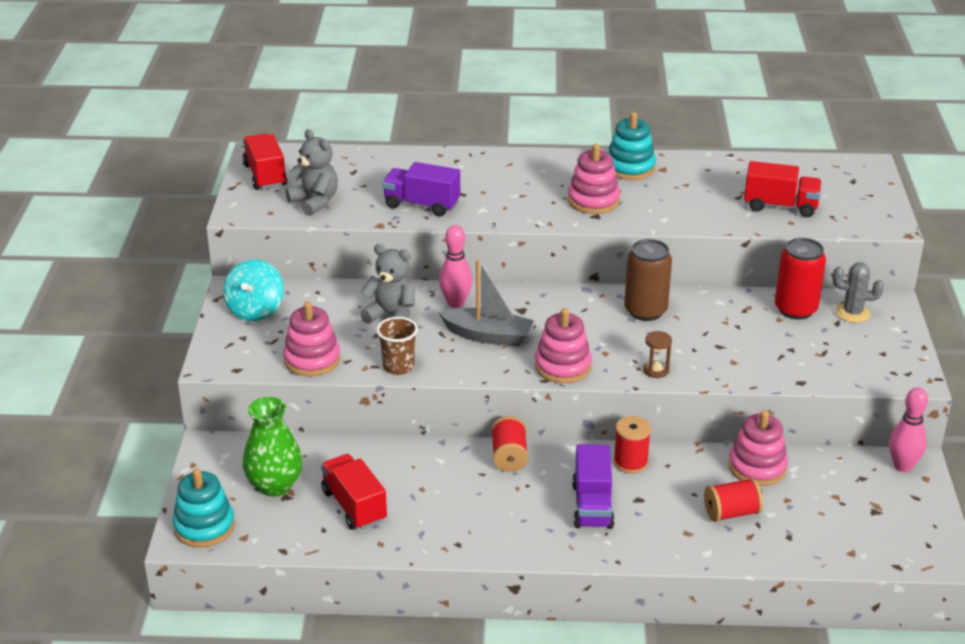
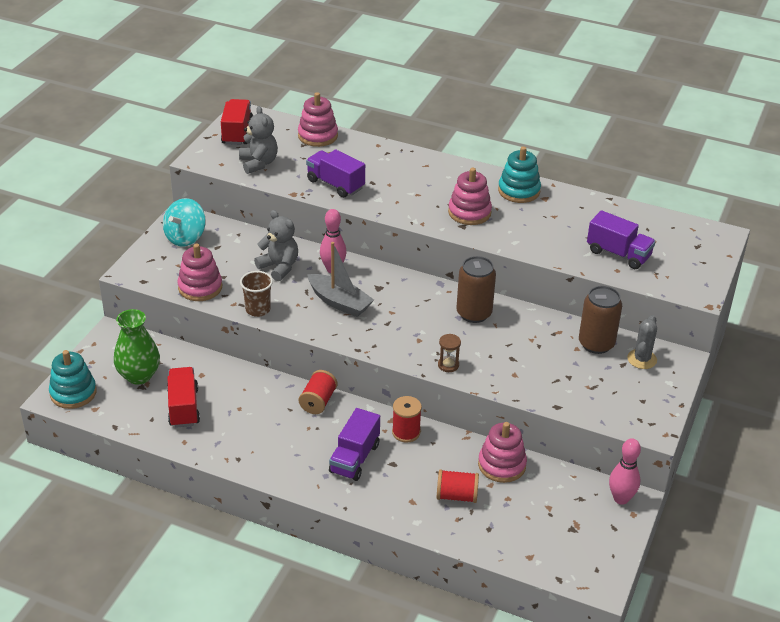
camera: 20 degrees right, 5 degrees up
(562, 366) = (379, 342): pink stacking toy -> pink stacking toy (318, 136)
(780, 206) = (618, 254): red truck -> purple truck
(795, 309) = (596, 344): red can -> brown can
(852, 313) = (642, 359): grey cactus -> grey cactus turned 75 degrees clockwise

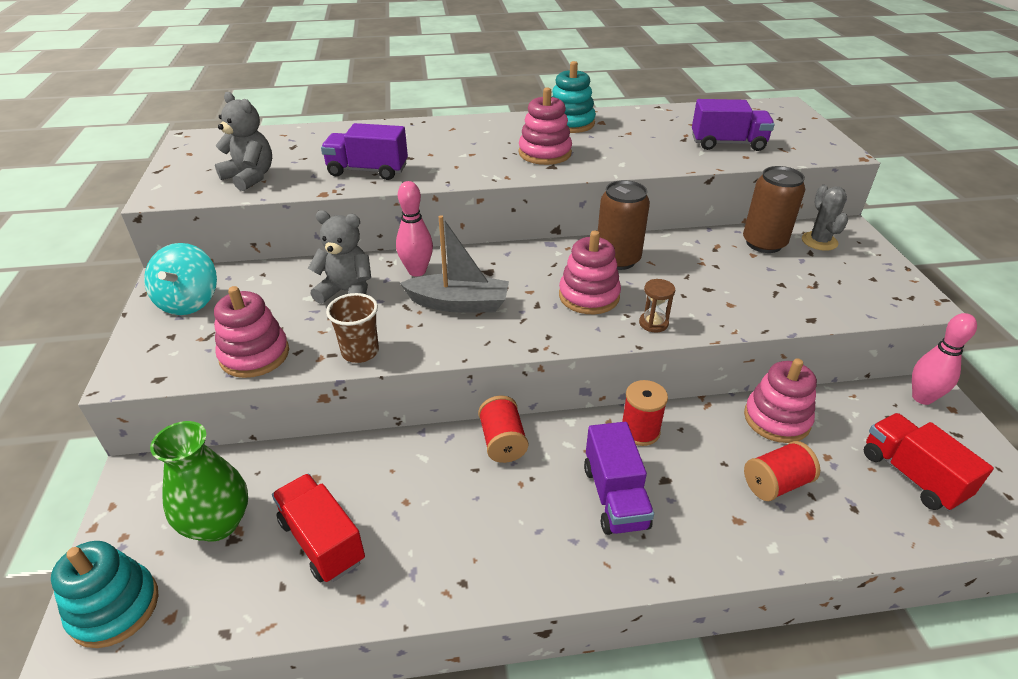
camera: 30 degrees left, 0 degrees up
(237, 133) = (197, 157): red truck -> red truck (912, 475)
(318, 136) = (303, 135): pink stacking toy -> pink stacking toy (589, 296)

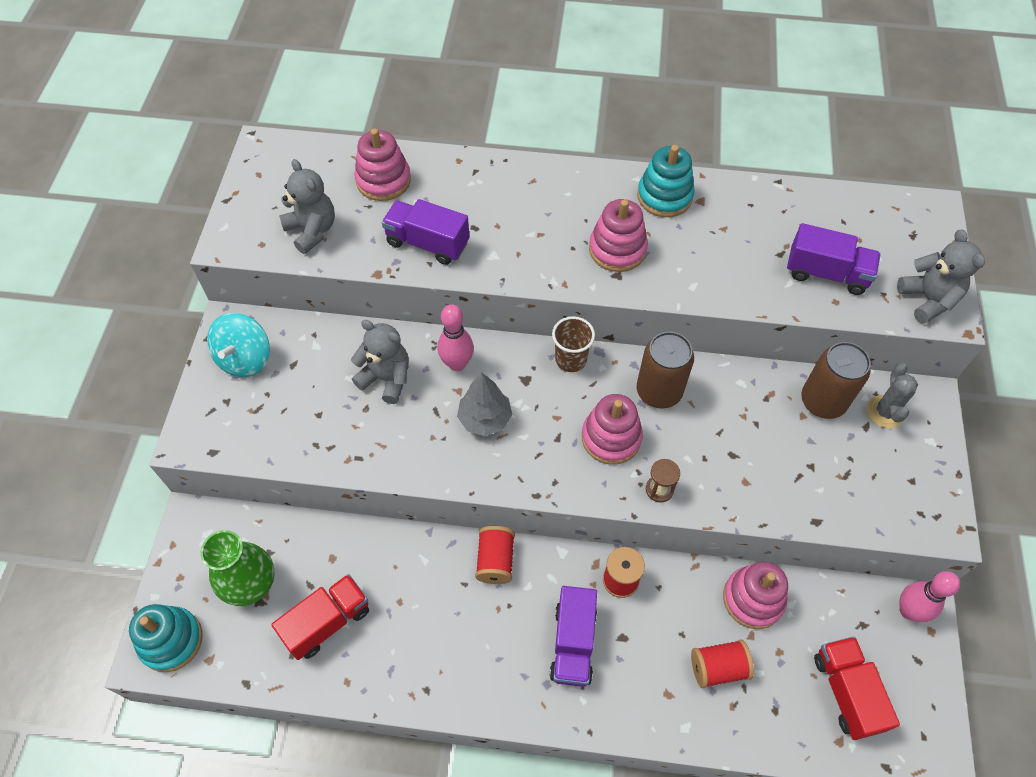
camera: 15 degrees right, 20 degrees up
(254, 355) = (293, 443): pink stacking toy -> pink stacking toy (383, 180)
(322, 541) = (327, 622): red truck -> red truck turned 75 degrees clockwise
(360, 352) = (383, 461): brown cup -> brown cup (571, 360)
(458, 304) = (485, 419): grey boat -> grey tree
(817, 146) = (928, 299): none -> grey teddy bear

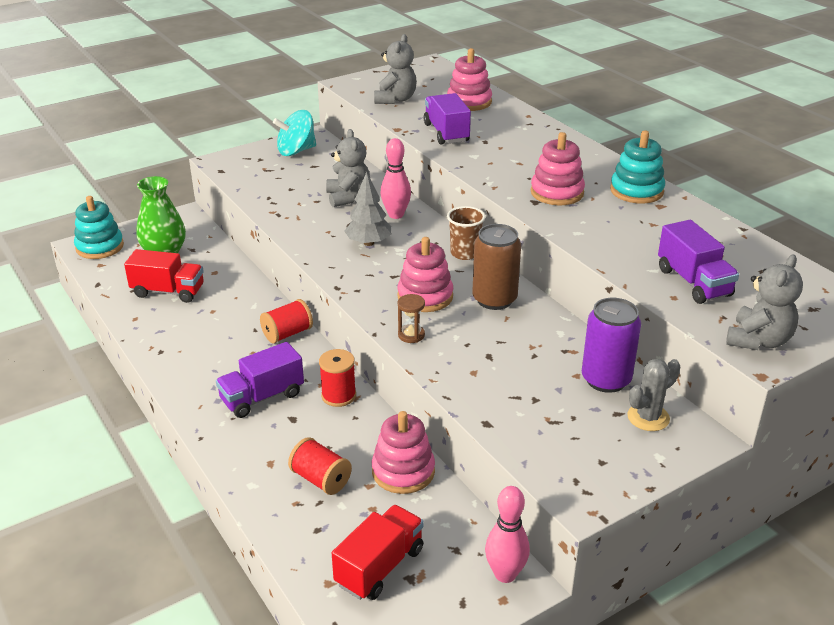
camera: 50 degrees right, 25 degrees down
(822, 401) = (606, 379): brown can -> purple can

